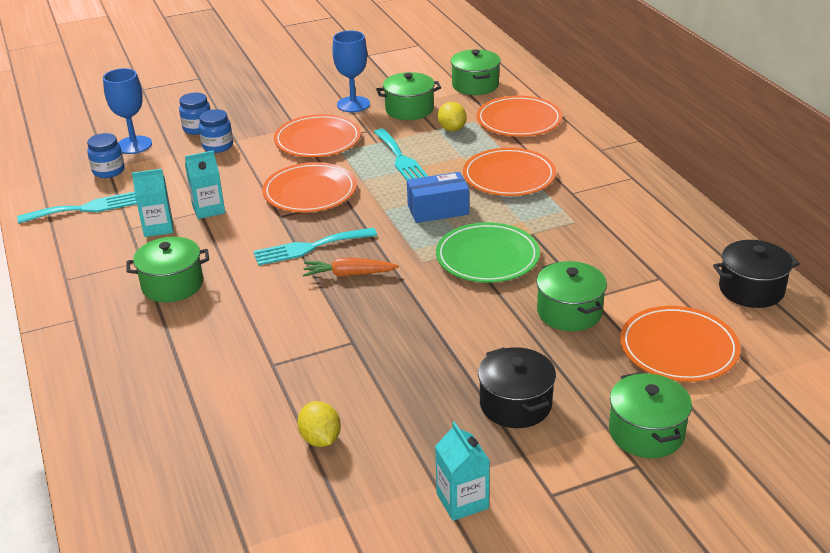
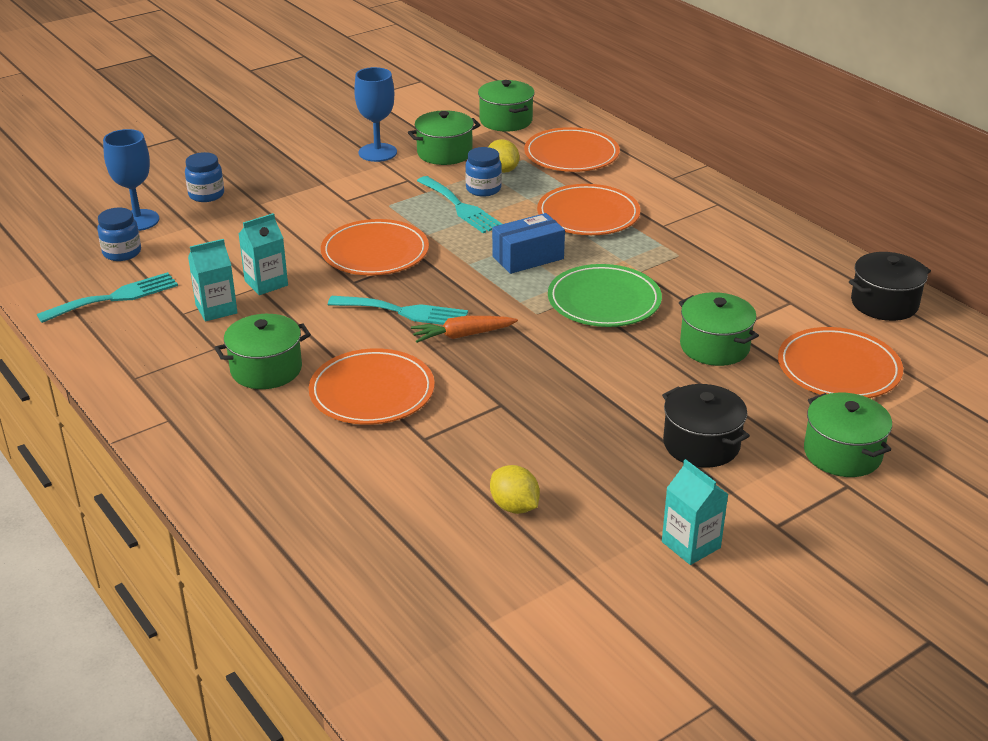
camera: 15 degrees left, 0 degrees up
(218, 146) = (241, 212): blue jar -> blue jar (483, 189)
(309, 247) = (404, 312): turquoise fork -> turquoise fork turned 135 degrees counterclockwise
(317, 140) = (356, 195): orange plate -> orange plate (372, 392)

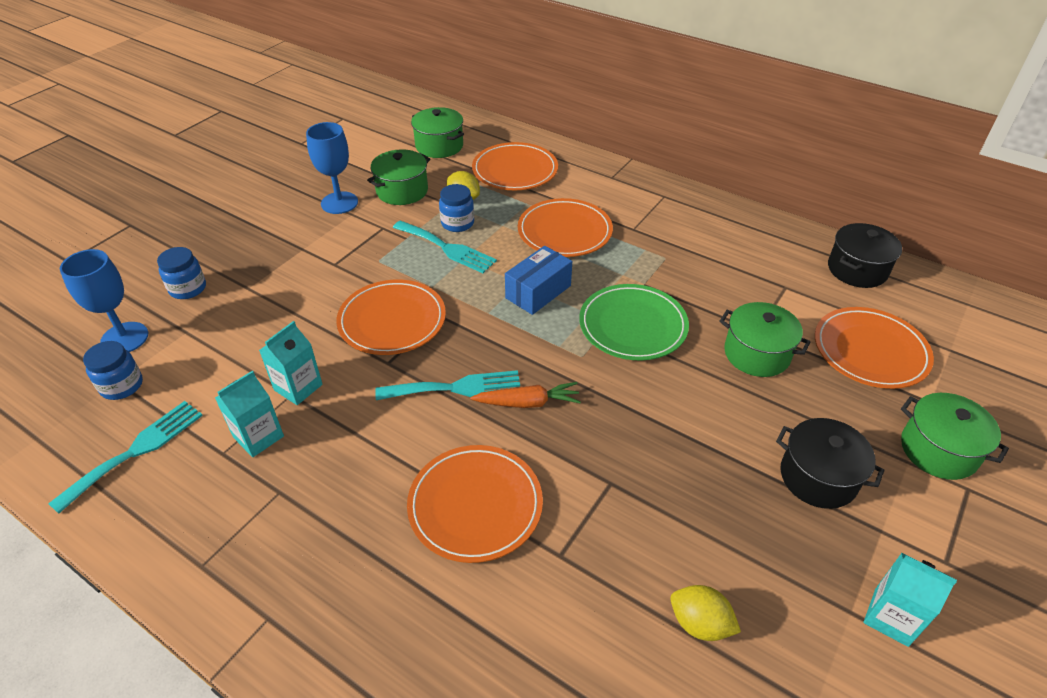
camera: 20 degrees left, 10 degrees up
(266, 369) = (349, 507): green pot -> none
(462, 335) = (527, 403): orange carrot -> orange carrot turned 150 degrees counterclockwise

